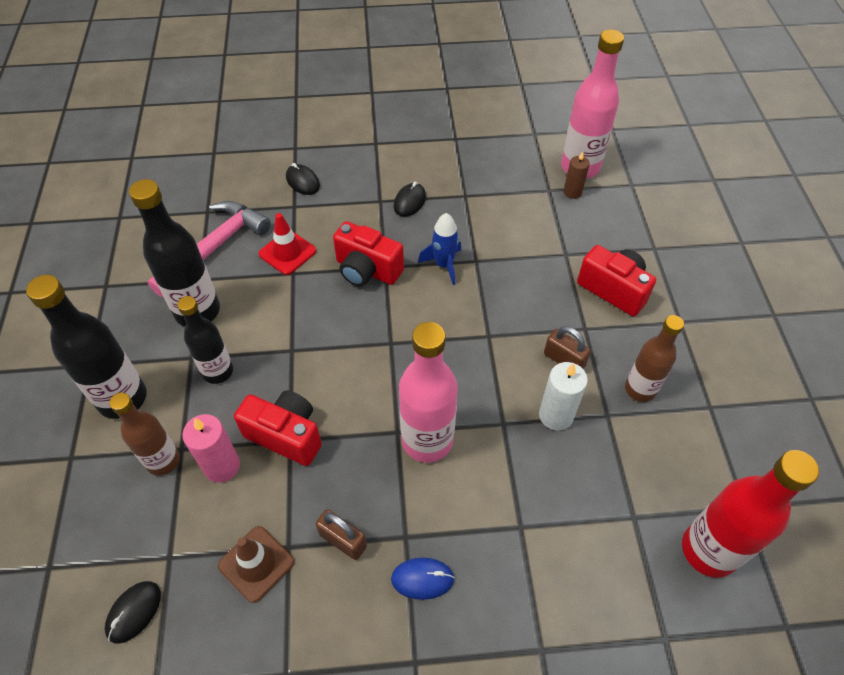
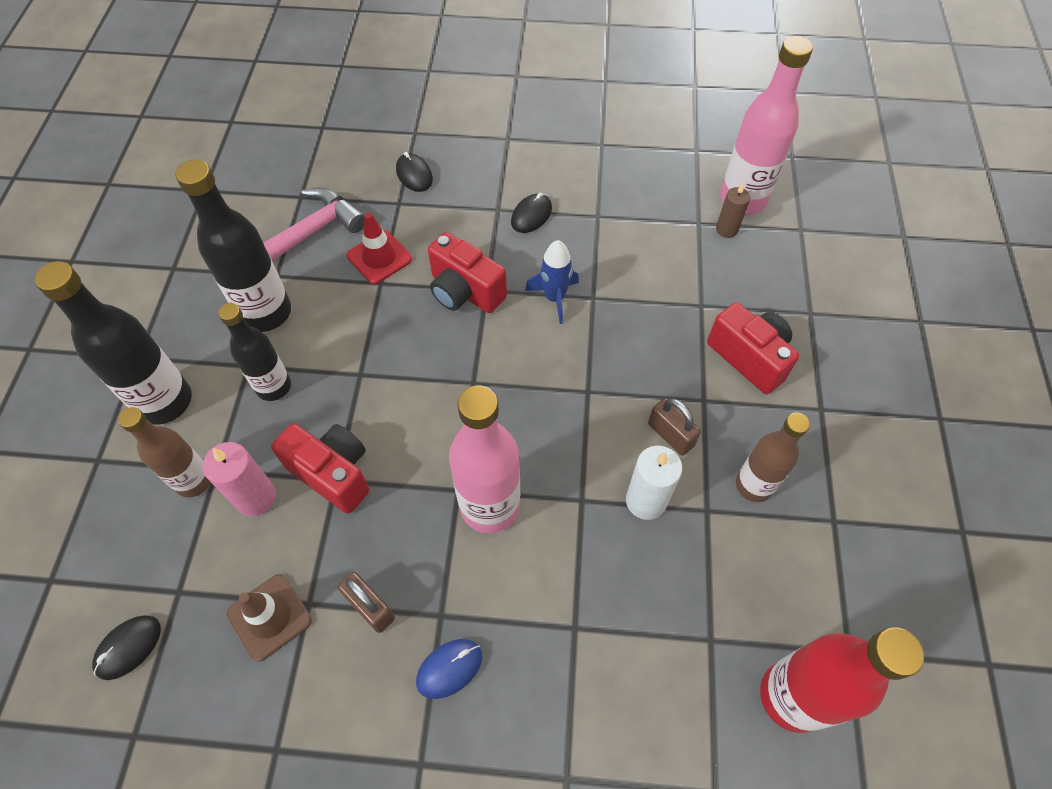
camera: 10 degrees right, 5 degrees up
(422, 579) = (449, 668): blue mouse -> blue mouse turned 45 degrees counterclockwise

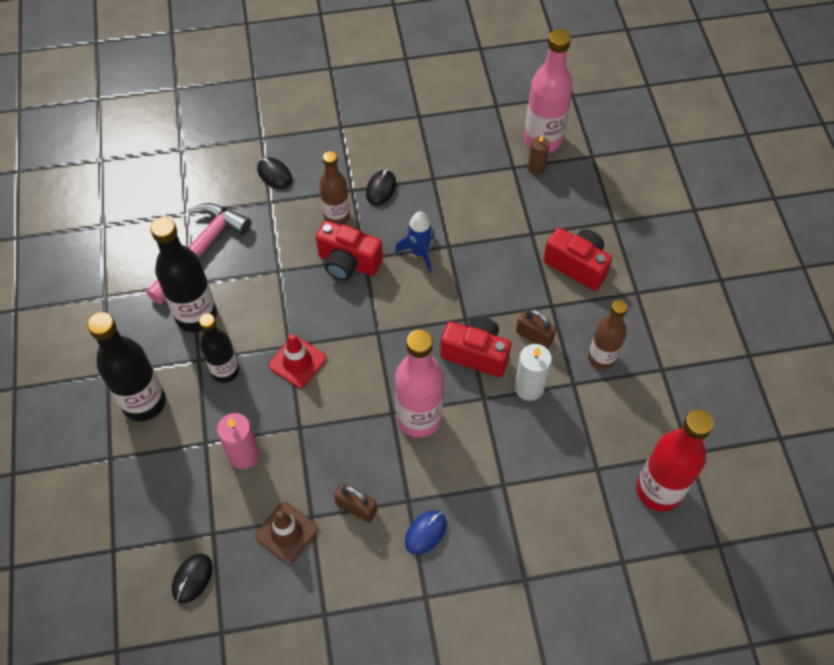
camera: 15 degrees left, 0 degrees up
(194, 480) = (191, 454): brown bottle -> brown bottle (337, 216)
(333, 473) = (295, 423): red camera -> red camera (475, 354)
(379, 257) = (271, 250): red traffic cone -> red traffic cone (297, 362)

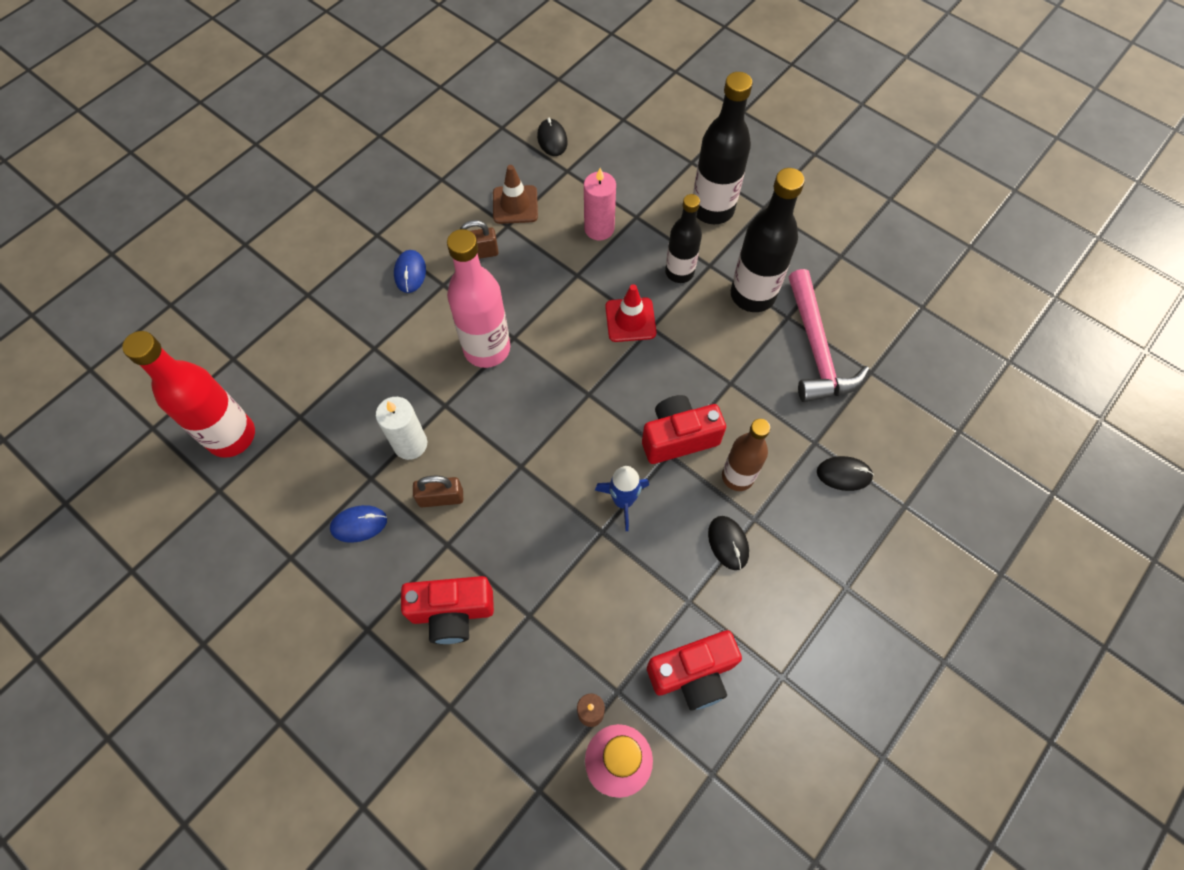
camera: 140 degrees right, 5 degrees up
(475, 354) = (483, 439): red camera -> red camera (693, 674)
(601, 358) = (359, 524): brown bottle -> blue mouse

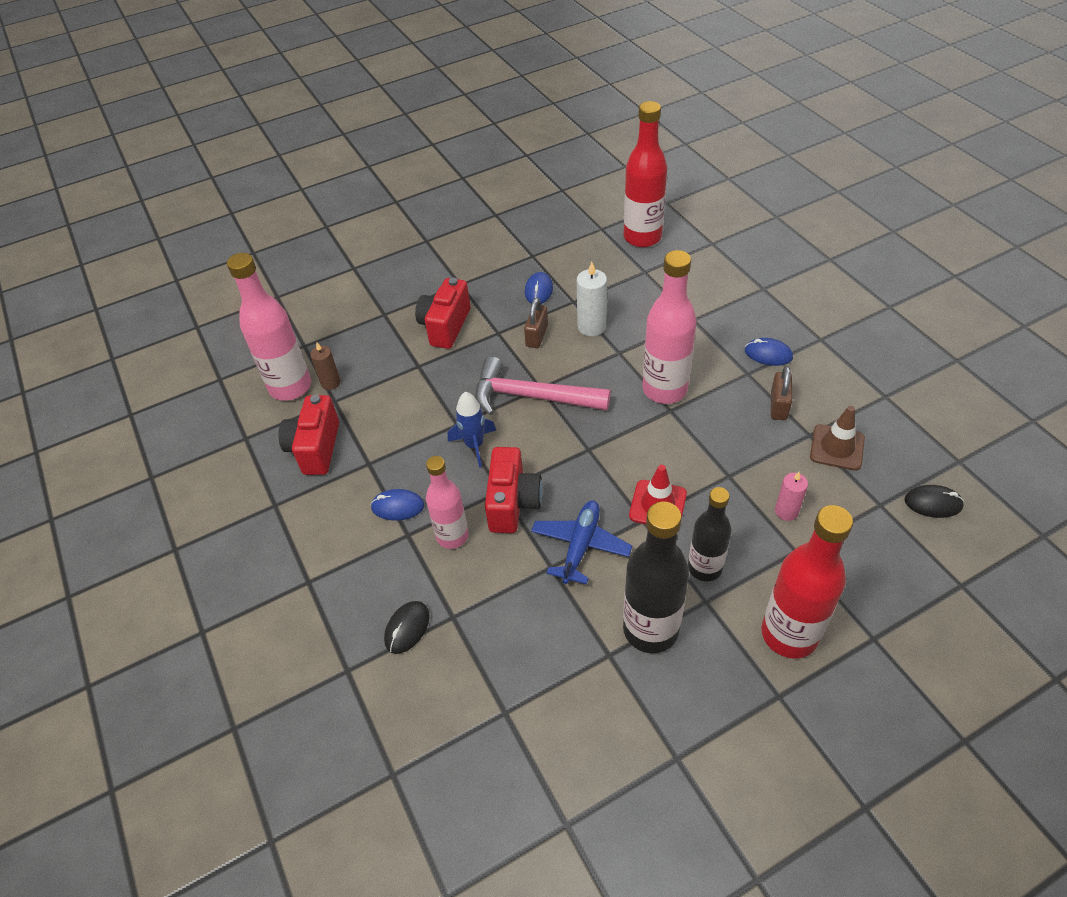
camera: 115 degrees right, 15 degrees down
(599, 228) = (786, 511): pink candle -> pink candle, size x0.66
(699, 366) = (580, 546): none -> blue plane
(712, 209) = (789, 634): black bottle -> red bottle
(728, 543) = (397, 506): black mouse -> blue mouse
(737, 476) = (452, 536): brown bottle -> pink bottle
(816, 349) = (556, 666): pink hammer -> pink hammer (531, 396)

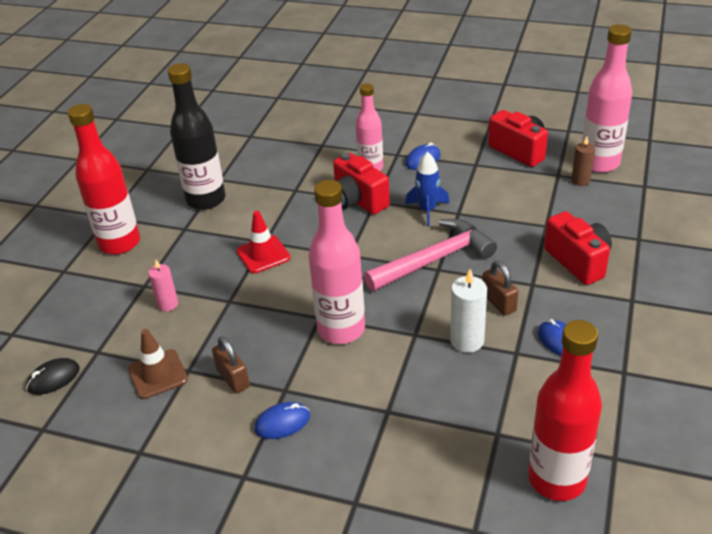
camera: 135 degrees right, 10 degrees down
(407, 628) = (338, 129): black mouse -> none
(580, 546) = (289, 207): blue plane -> none
(704, 568) = (199, 242): black bottle -> none

